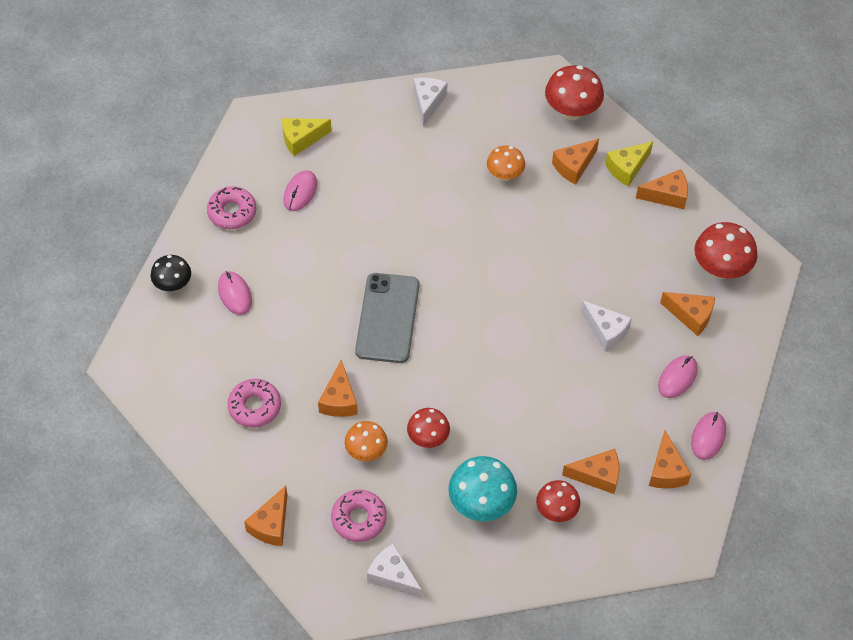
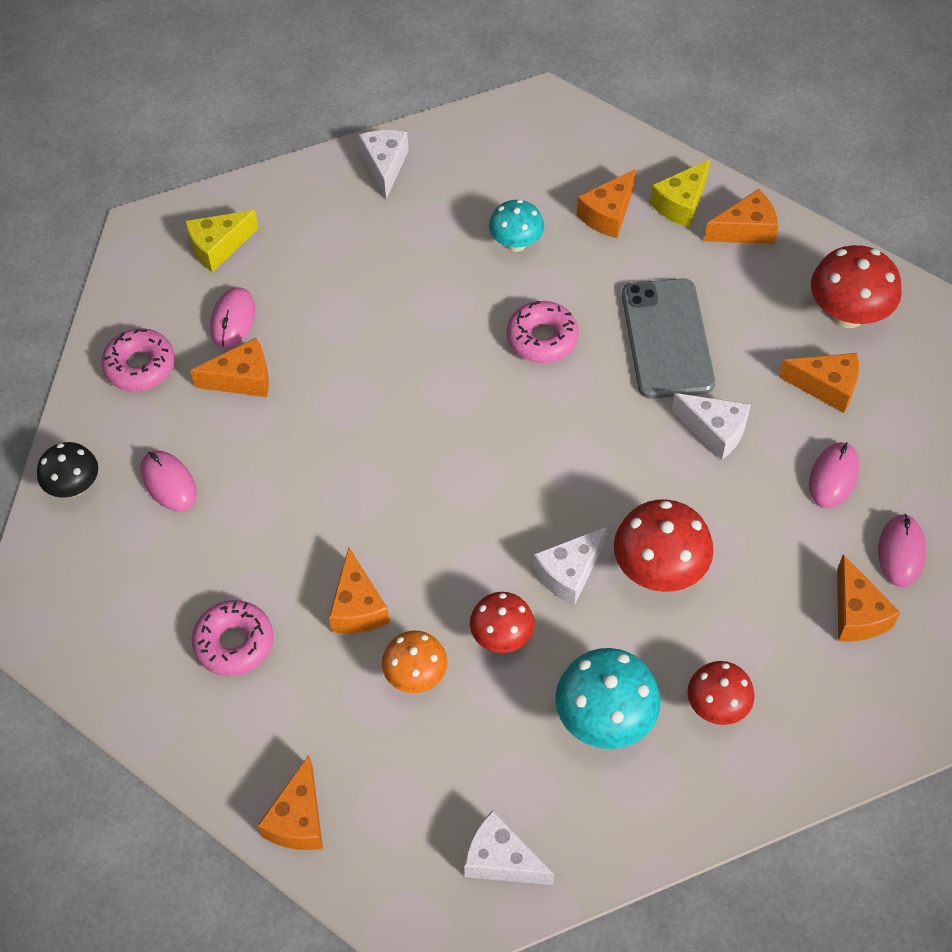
camera: 10 degrees left, 0 degrees up
(359, 519) = (429, 781): pink donut -> pink donut (542, 338)
(387, 318) = (400, 473): grey phone -> grey phone (667, 339)
(483, 406) = (569, 573): none -> white cheese
(505, 175) = (516, 243): orange mushroom -> turquoise mushroom
(571, 111) = (585, 143): red mushroom -> red mushroom (659, 570)
(597, 476) = (761, 641): orange cheese -> orange cheese (242, 379)

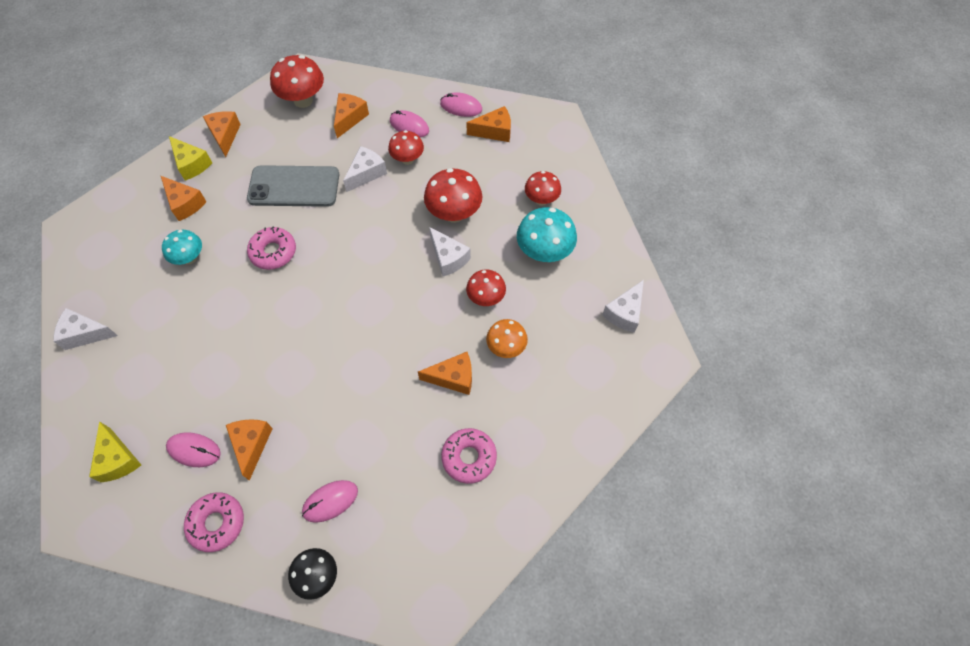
camera: 85 degrees left, 5 degrees up
(298, 819) = (596, 422): orange cheese -> none
(758, 485) = (407, 159): none -> red mushroom

